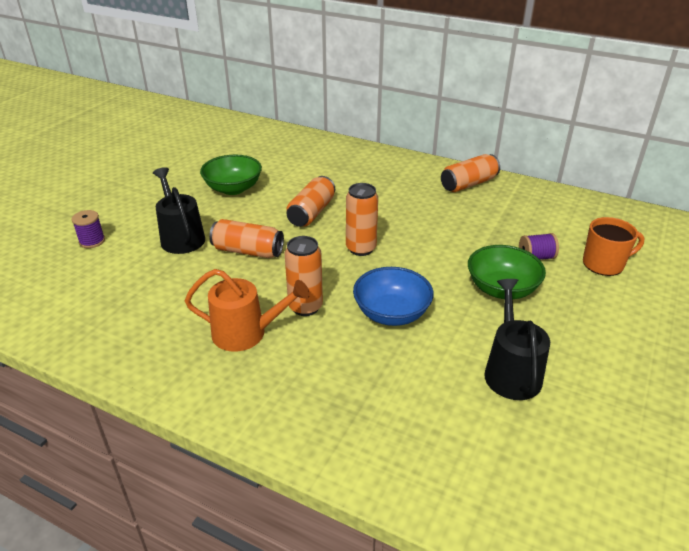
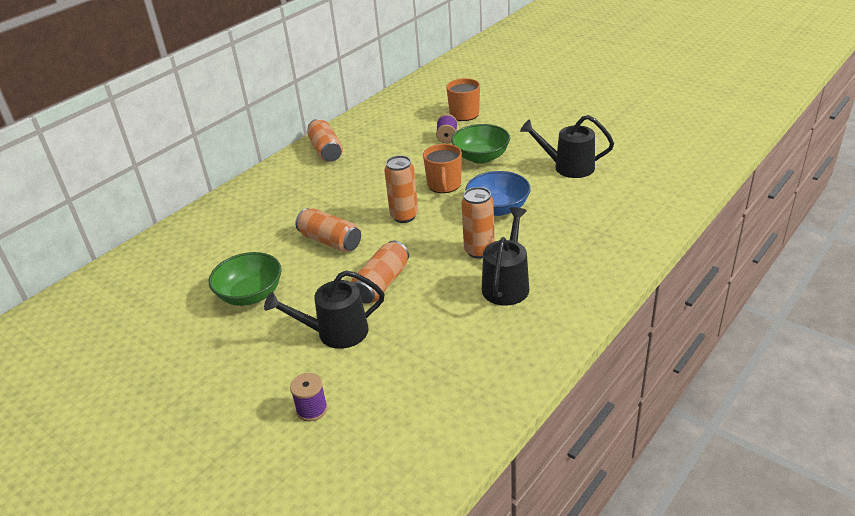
camera: 75 degrees left, 0 degrees up
(246, 333) = (507, 284): orange watering can -> black watering can
(429, 267) = (444, 185): none -> orange mug

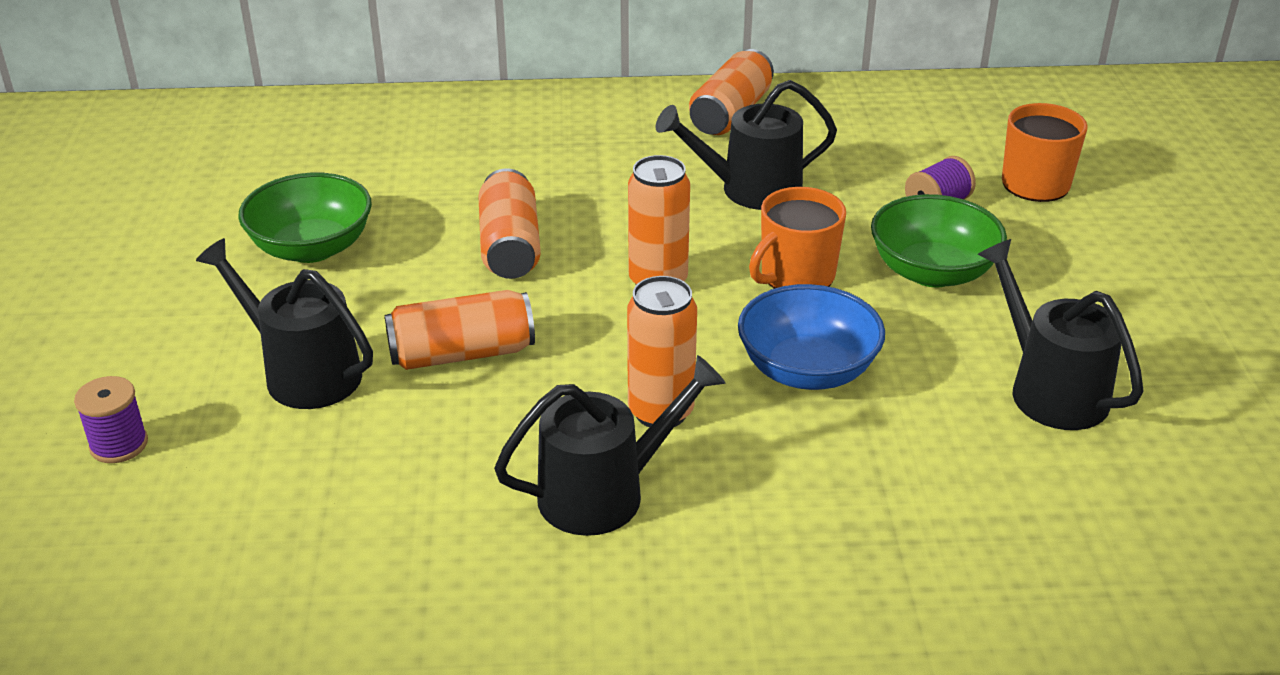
camera: 45 degrees right, 0 degrees up
(380, 169) = (751, 190): none -> black watering can

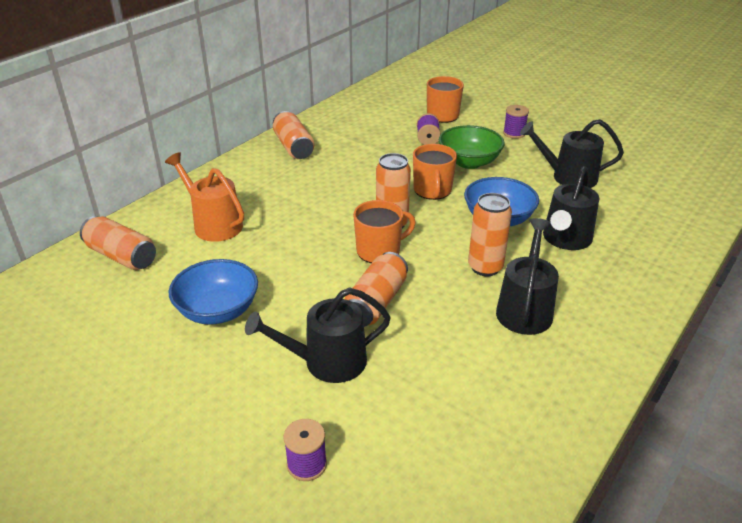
camera: 50 degrees left, 0 degrees up
(312, 248) = (218, 310): green bowl -> blue bowl
(472, 154) = (214, 224): none -> orange watering can
(510, 246) = (308, 249): orange can -> orange can (121, 256)
(579, 302) = (379, 251): none -> orange mug
(751, 190) = (357, 170): black watering can -> black watering can (565, 239)
(1101, 275) = (514, 133): none -> purple spool

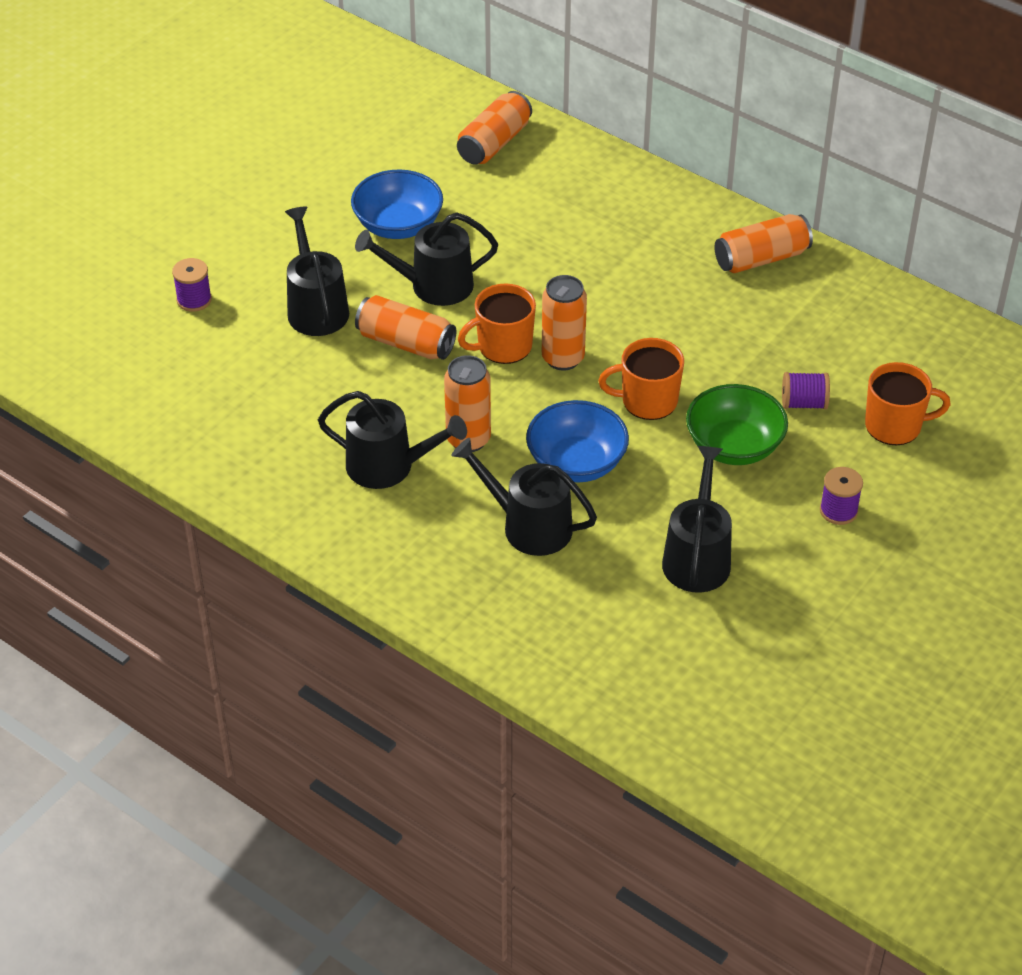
camera: 90 degrees right, 10 degrees up
(214, 224) = (558, 204): orange watering can -> none
(304, 288) = (433, 286): none -> black watering can
(379, 251) = (503, 346): orange mug -> orange mug turned 90 degrees clockwise

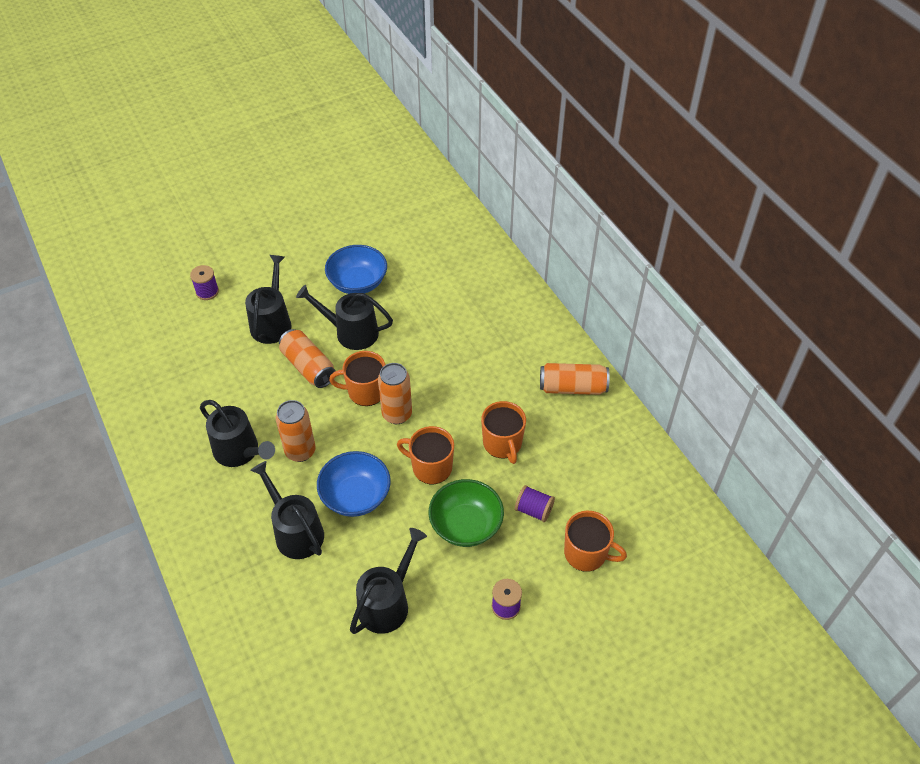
camera: 25 degrees right, 5 degrees up
(494, 143) = (452, 245): orange can -> none
(718, 346) = (502, 444): none -> orange mug

